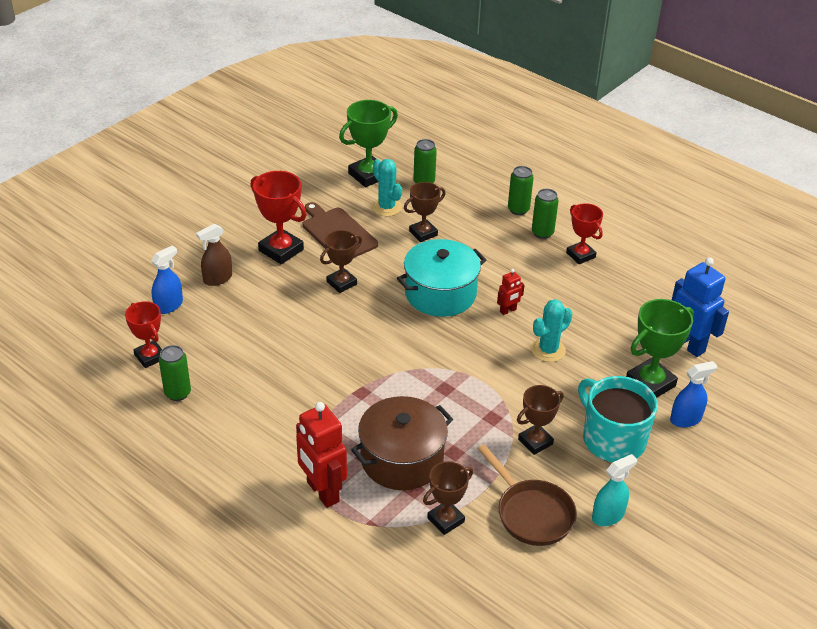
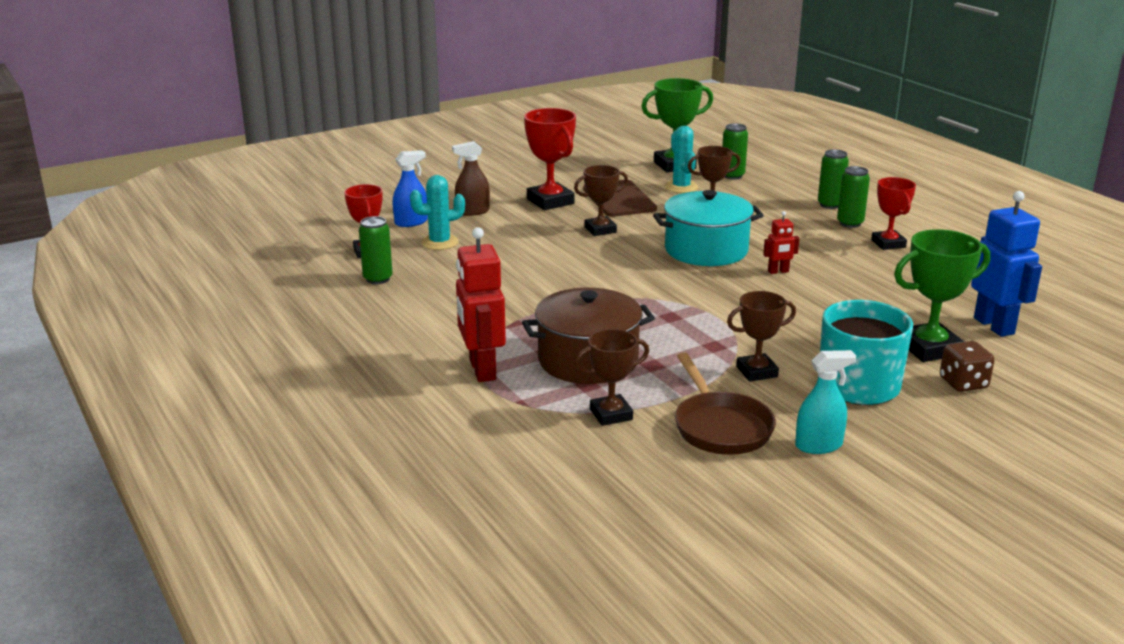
camera: 20 degrees right, 15 degrees down
(548, 350) = (811, 306): turquoise cactus -> turquoise cactus (440, 242)
(685, 419) = (963, 383): blue spray bottle -> brown dice

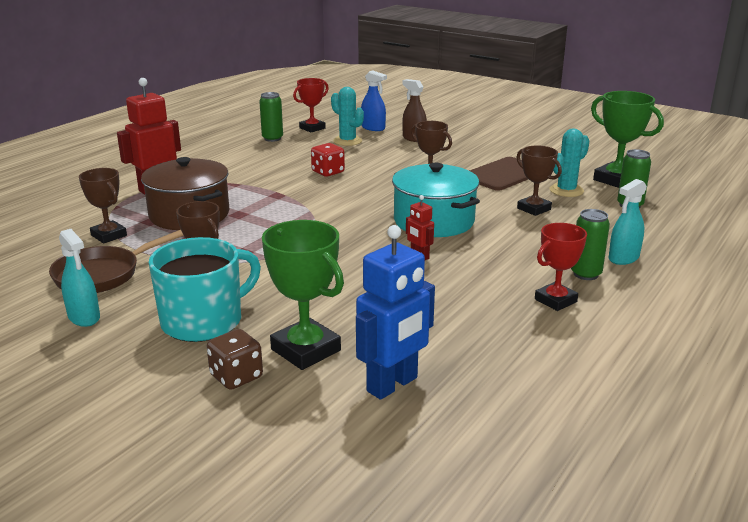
camera: 65 degrees right, 0 degrees up
(530, 270) = (328, 172): none -> red dice
(550, 201) = (465, 155): red trophy -> none
(830, 205) = (623, 258): green can -> turquoise spray bottle

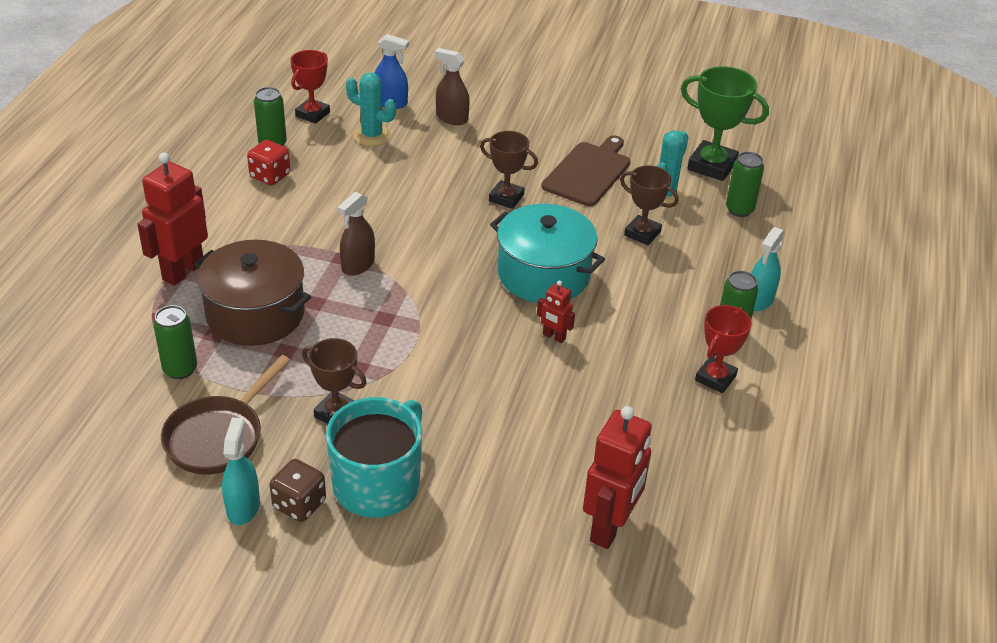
camera: 20 degrees left, 15 degrees up
(84, 317) = (243, 507): turquoise spray bottle -> turquoise spray bottle turned 120 degrees counterclockwise
(109, 235) = (180, 369): brown trophy -> green can
(236, 377) = (456, 552): brown dice -> brown dice (299, 504)
(287, 200) = (358, 265): none -> brown spray bottle
(306, 350) = (505, 501): green trophy -> none
(328, 172) = (379, 203): red dice -> red dice (270, 176)
(393, 385) = (610, 527): blue robot -> red robot

